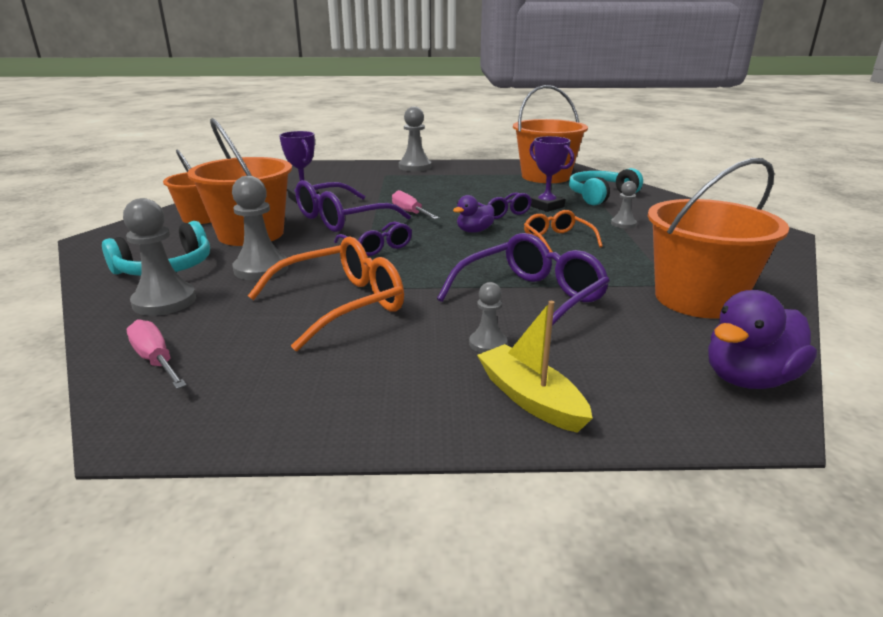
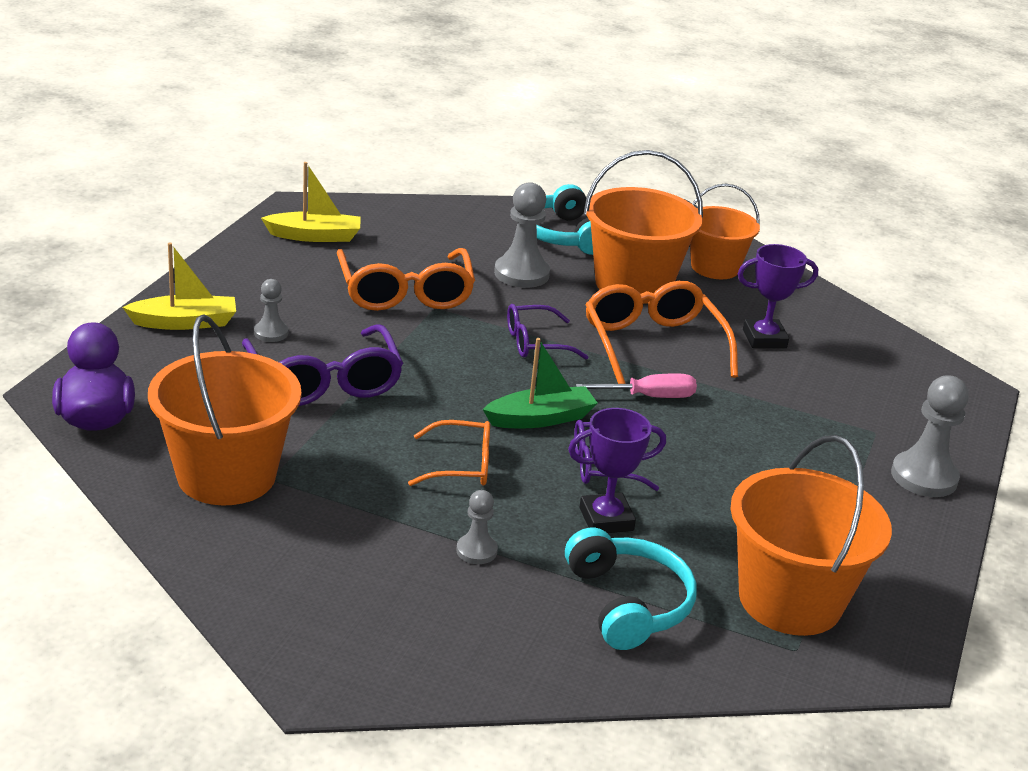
camera: 110 degrees right, 5 degrees up
(155, 360) = (380, 217): pink screwdriver -> none
(164, 301) = (482, 228): grey pawn -> none
(238, 386) = (315, 236): none -> yellow boat
(343, 219) = (653, 346): purple glasses -> orange glasses
(474, 231) = (541, 418): purple duck -> green boat

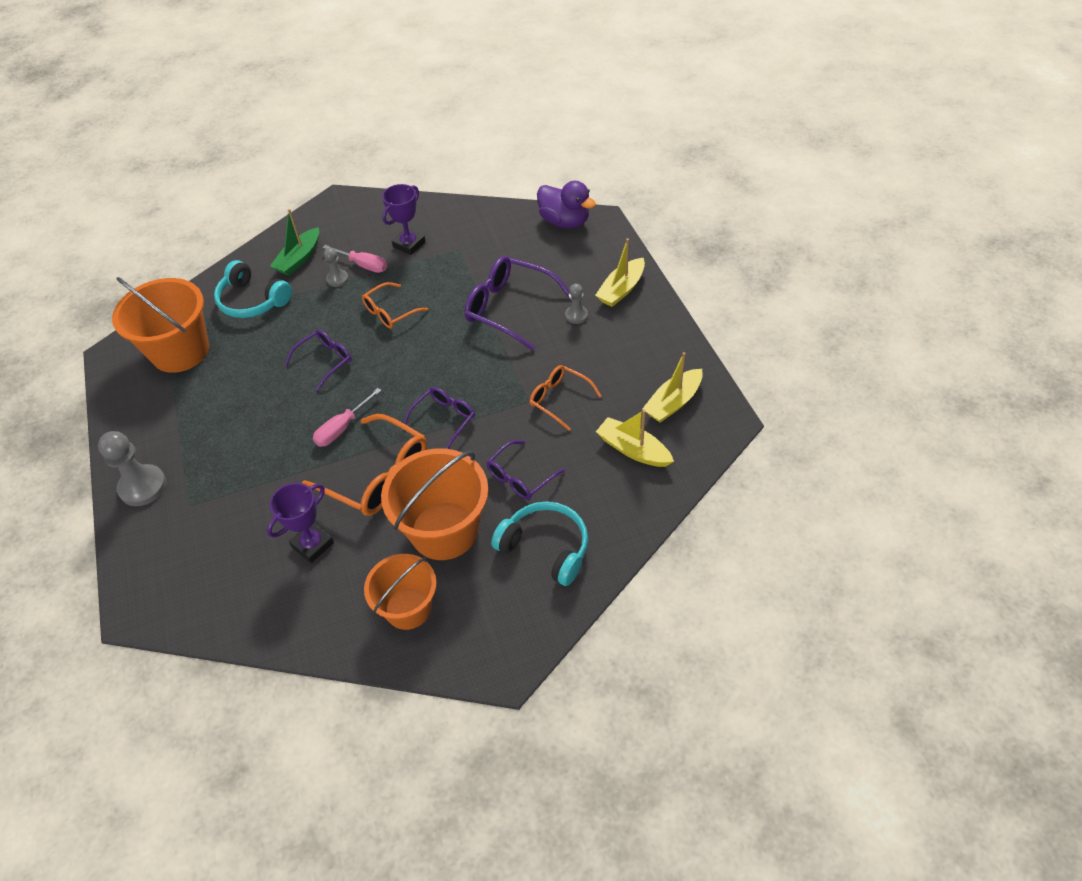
camera: 145 degrees right, 20 degrees up
(226, 475) = (476, 238): orange bucket -> none
(402, 235) = (633, 449): none -> yellow boat
(405, 292) = (560, 400): orange glasses -> orange glasses, size x0.59
(418, 544) = (364, 265): none -> pink screwdriver
(521, 274) = (521, 476): grey pawn -> purple glasses
(541, 418) = (383, 367): green boat -> green boat (299, 259)
(606, 519) = (296, 333): purple trophy -> purple trophy (409, 244)

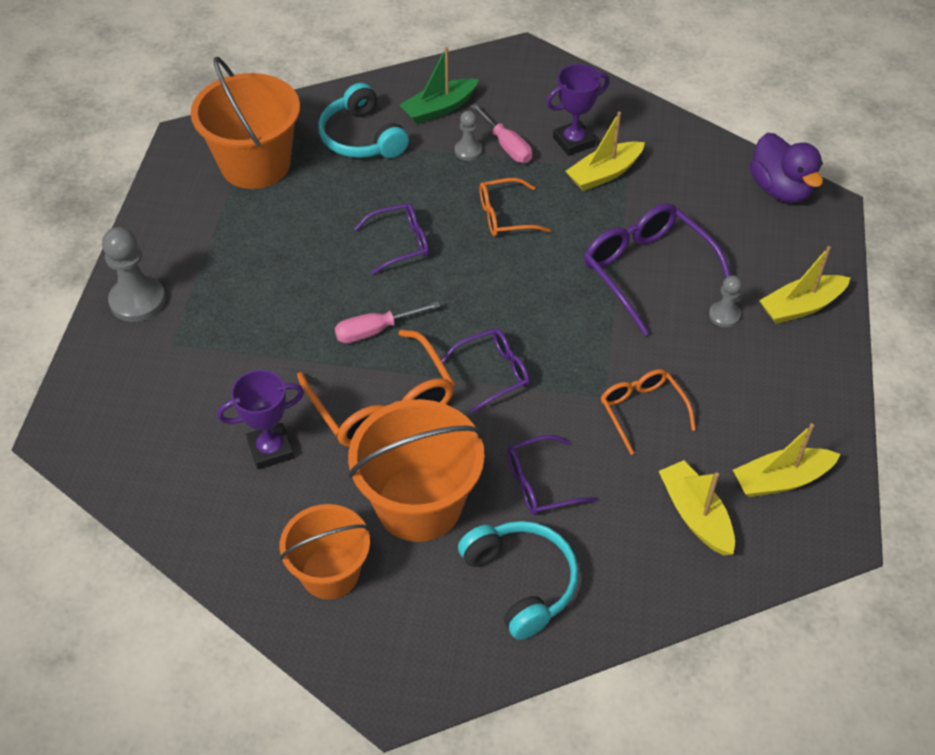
camera: 25 degrees right, 0 degrees up
(442, 257) = (604, 174): none -> yellow boat

